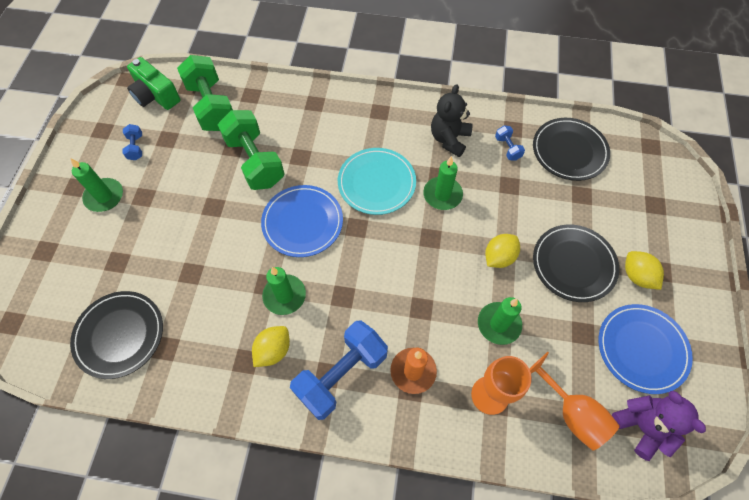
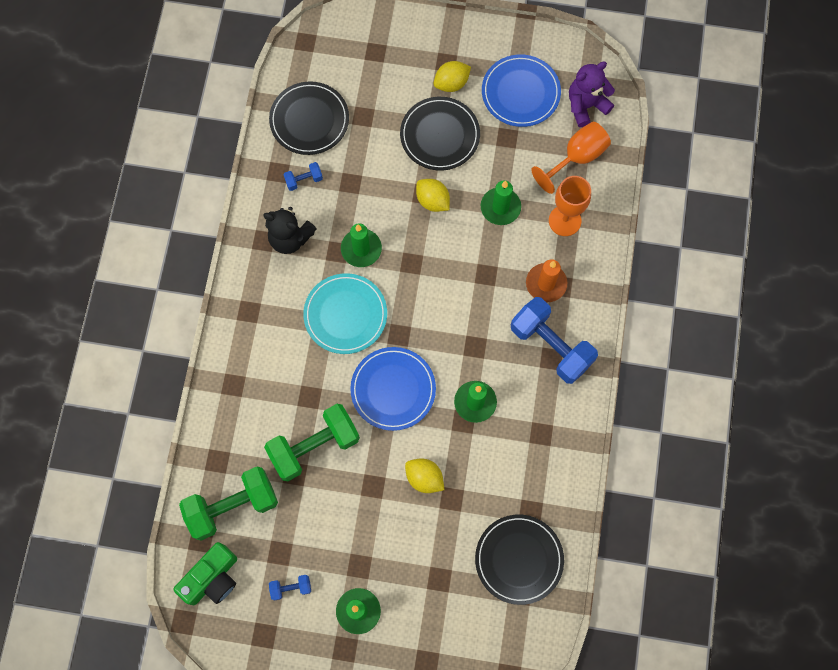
camera: 90 degrees left, 10 degrees up
(273, 350) = (530, 408): yellow lemon -> yellow lemon (424, 478)

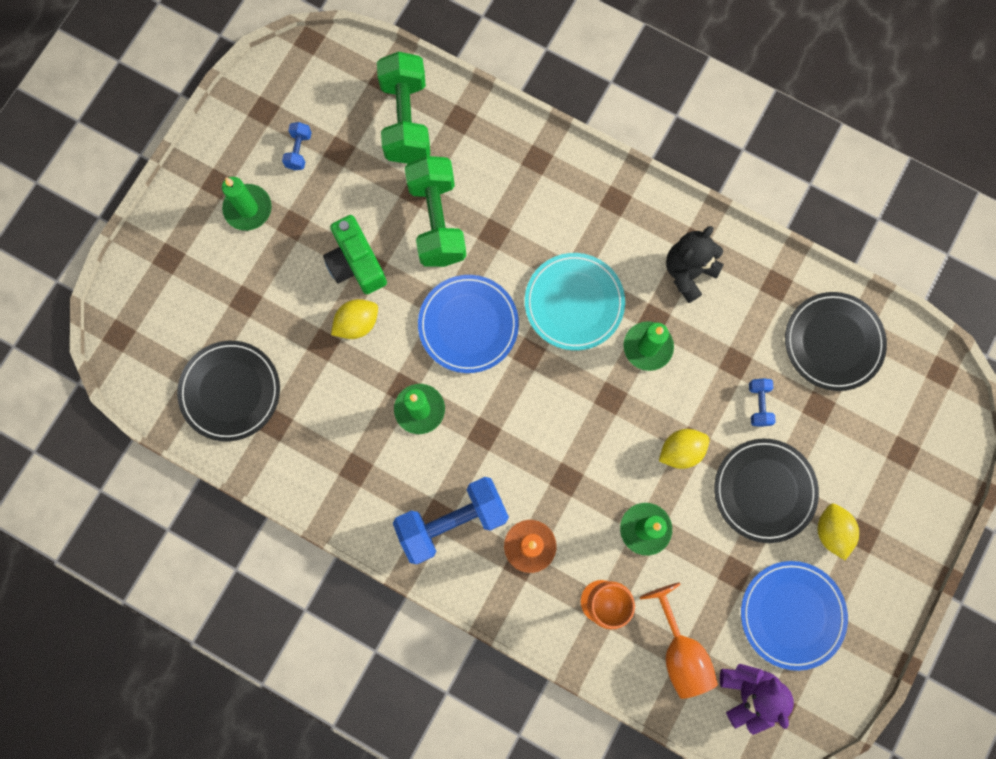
camera: 110 degrees right, 5 degrees up
(212, 578) = (340, 79): green camera -> green camera (356, 263)
(304, 180) = (756, 311): blue dumbbell -> blue dumbbell (758, 404)

